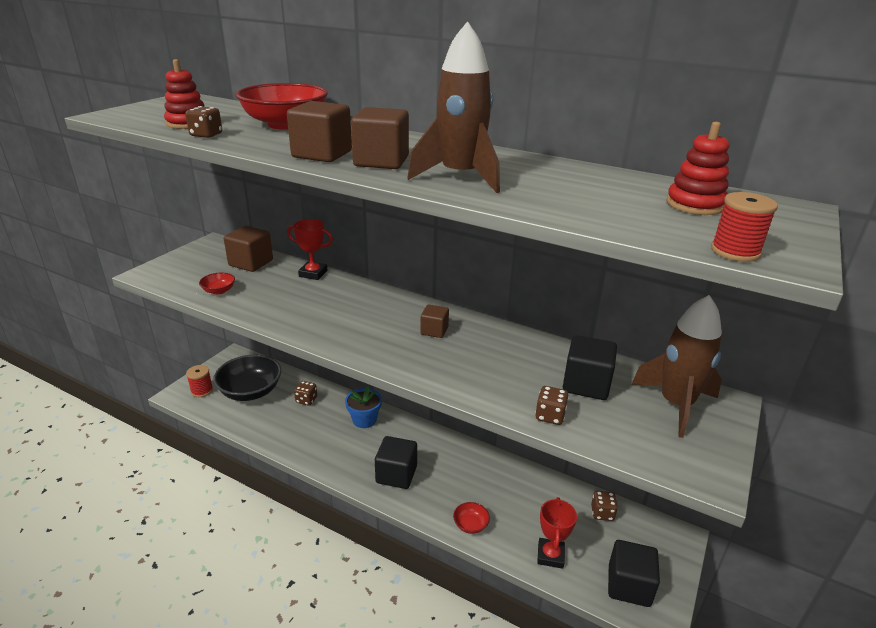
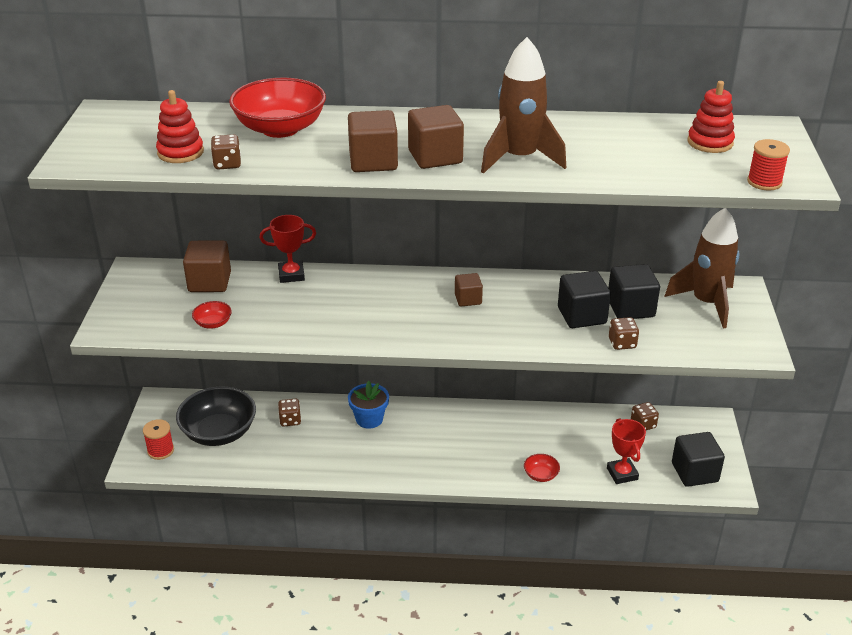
camera: 25 degrees left, 5 degrees up
(396, 474) = (442, 458): black cube -> black cube (581, 315)

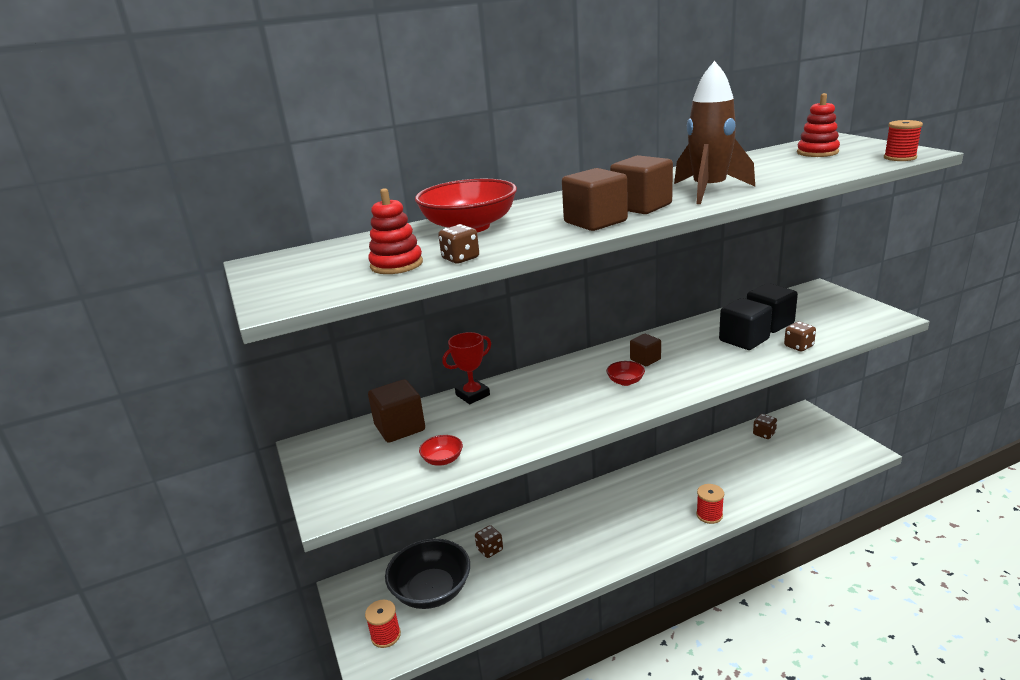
camera: 25 degrees left, 10 degrees down
(369, 419) = (558, 518): blue flower pot -> none
(501, 475) = (709, 515): none -> red spool
(541, 475) = (737, 501): red bowl -> red bowl (625, 381)
(622, 474) = (791, 474): red trophy -> none
(694, 472) = (835, 451): black cube -> none
(706, 303) = (812, 303): brown rocket -> none

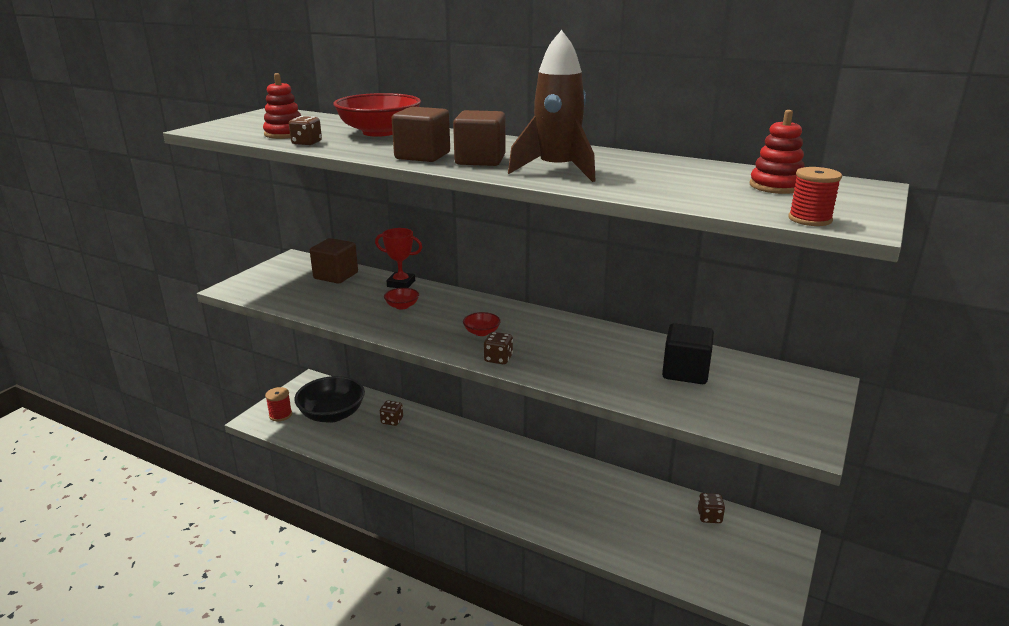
camera: 50 degrees right, 0 degrees up
(442, 460) = (308, 301): red bowl -> red bowl (402, 306)
(645, 359) = (530, 330): brown cube -> none
(709, 515) = (536, 519): red spool -> none
(744, 340) = (628, 366): black cube -> none
(798, 346) = (651, 399): brown dice -> brown dice (498, 359)

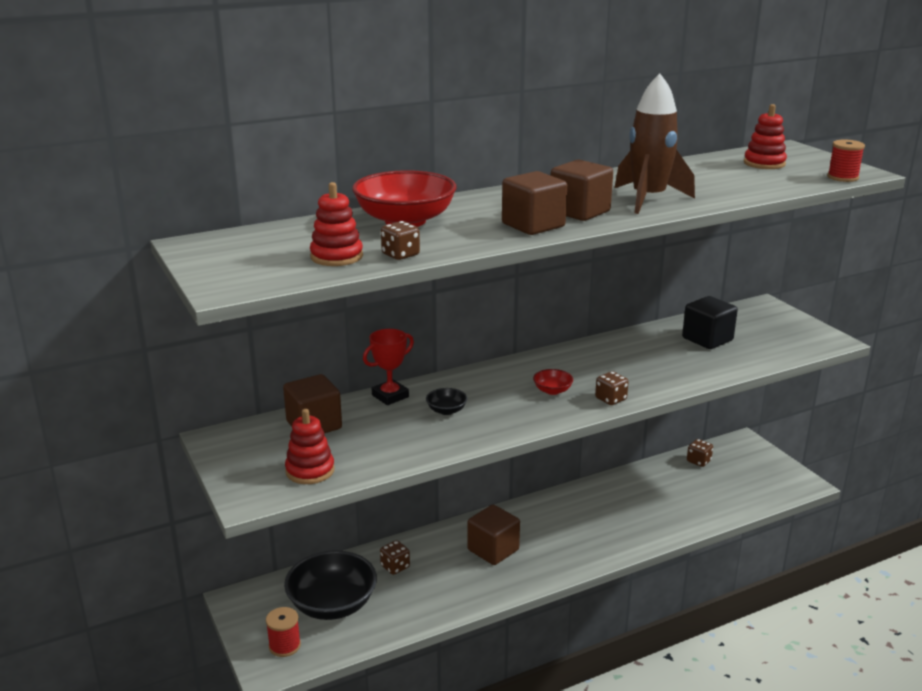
camera: 55 degrees left, 0 degrees up
(278, 292) = (310, 471): none -> red stacking toy
(402, 306) = (446, 410): red bowl -> black bowl
(451, 453) = (493, 550): none -> brown cube

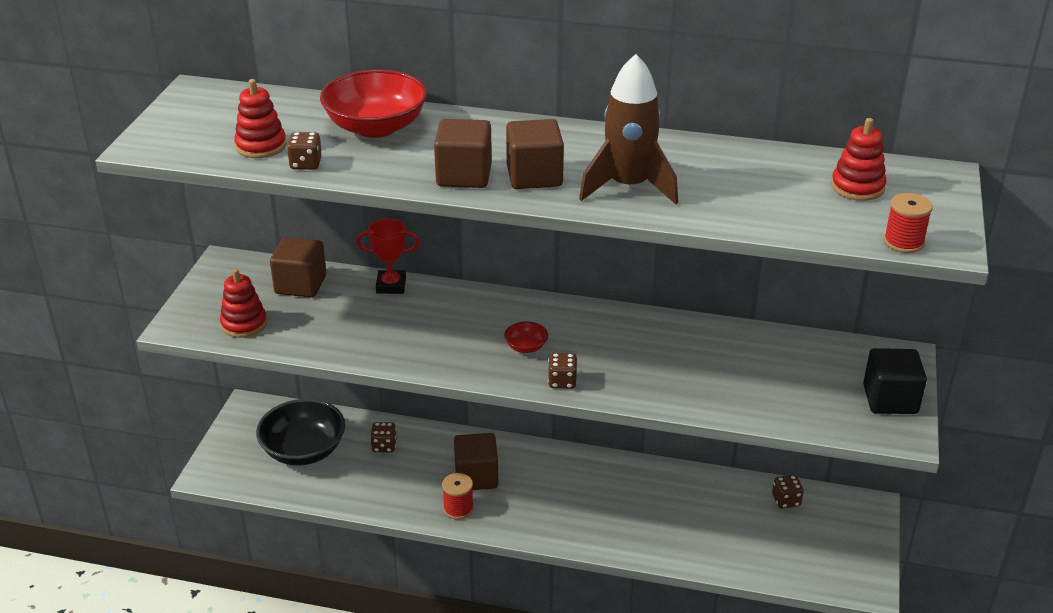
camera: 40 degrees right, 10 degrees up
(284, 645) = (237, 463): red spool -> red spool (458, 508)
(446, 410) = (412, 322): black bowl -> none
(707, 339) = (764, 366): black cube -> black cube (890, 399)

